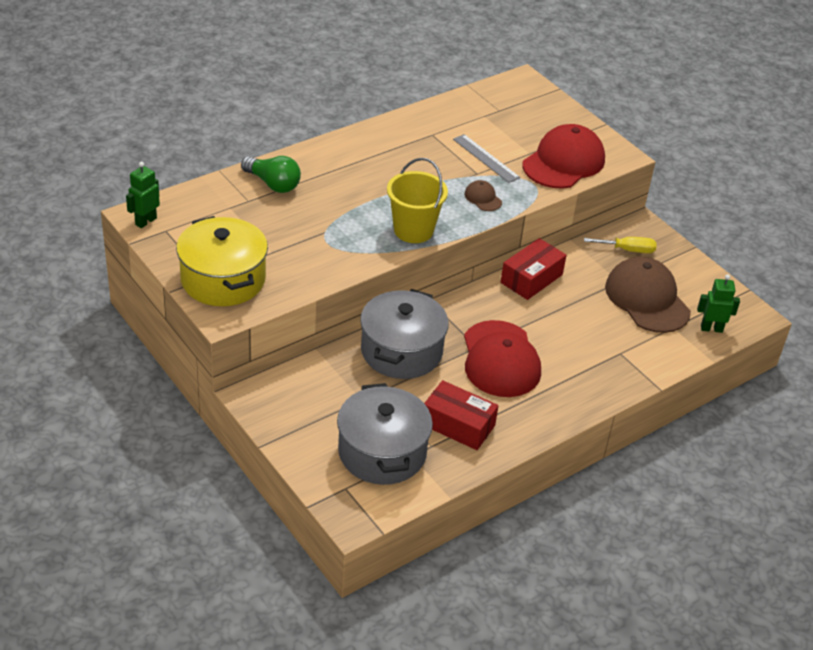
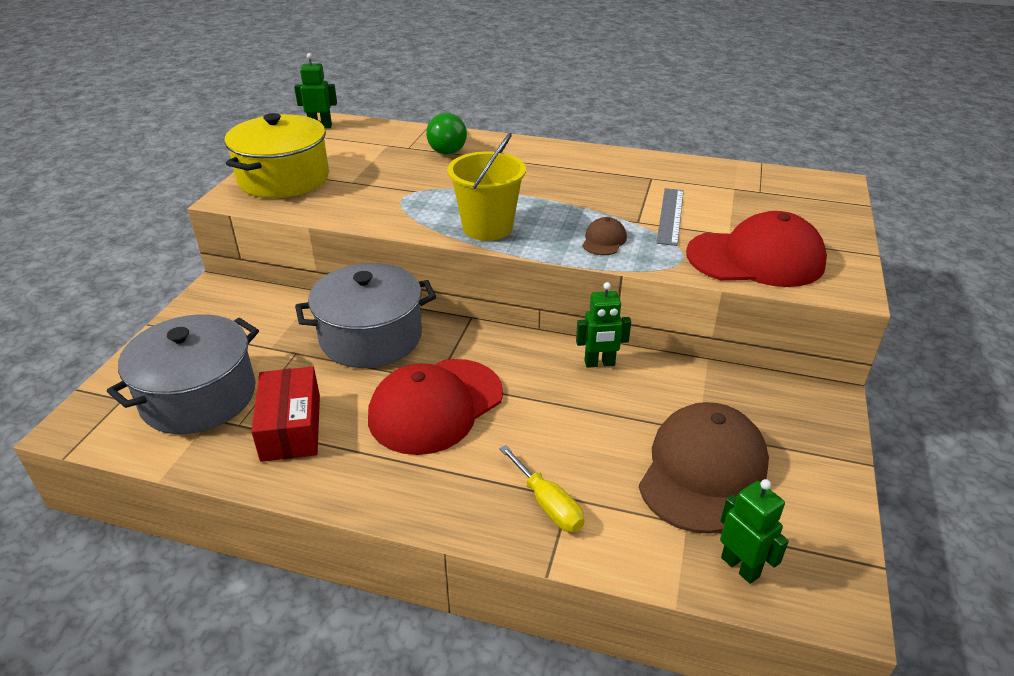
camera: 55 degrees right, 5 degrees down
(531, 278) = (599, 363): red box -> green robot
(628, 250) = (764, 409): yellow screwdriver -> yellow screwdriver (548, 504)

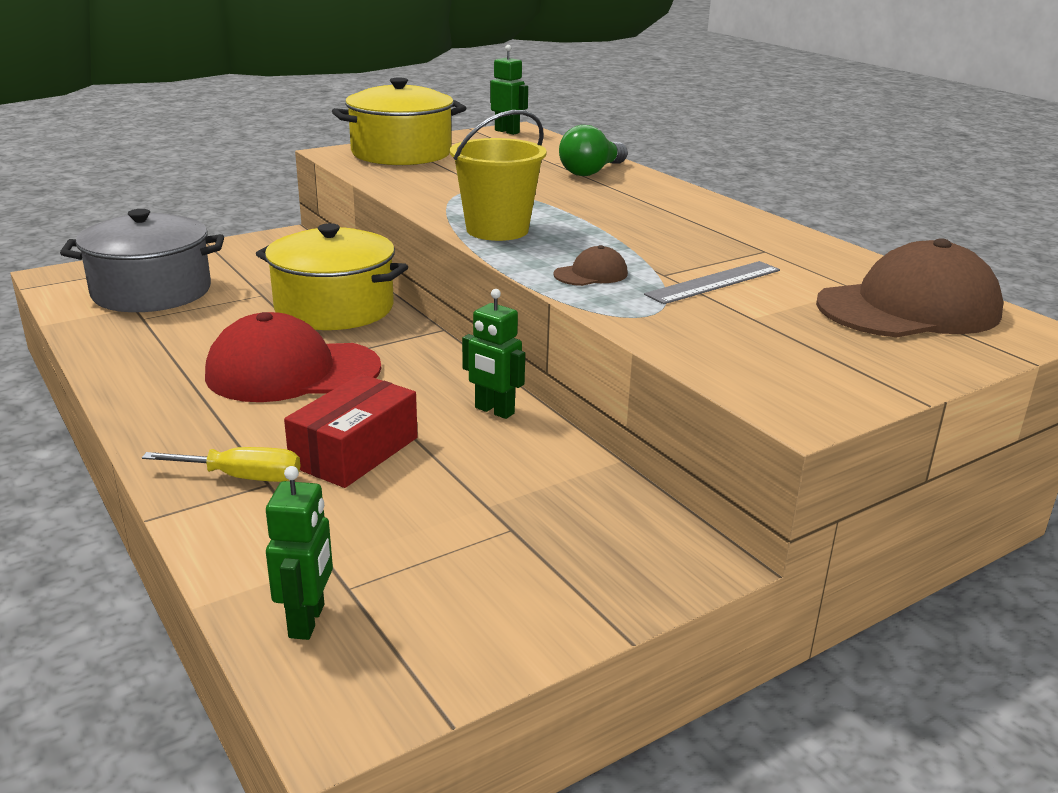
camera: 40 degrees right, 10 degrees down
(291, 427) = (169, 335): red box -> red box (354, 451)
(371, 337) = (334, 308): grey pot -> yellow pot
(548, 504) = (243, 477): yellow screwdriver -> yellow screwdriver turned 90 degrees counterclockwise
(703, 470) = (426, 535): brown cap -> brown cap (908, 308)
(756, 258) = (737, 345): red cap -> none

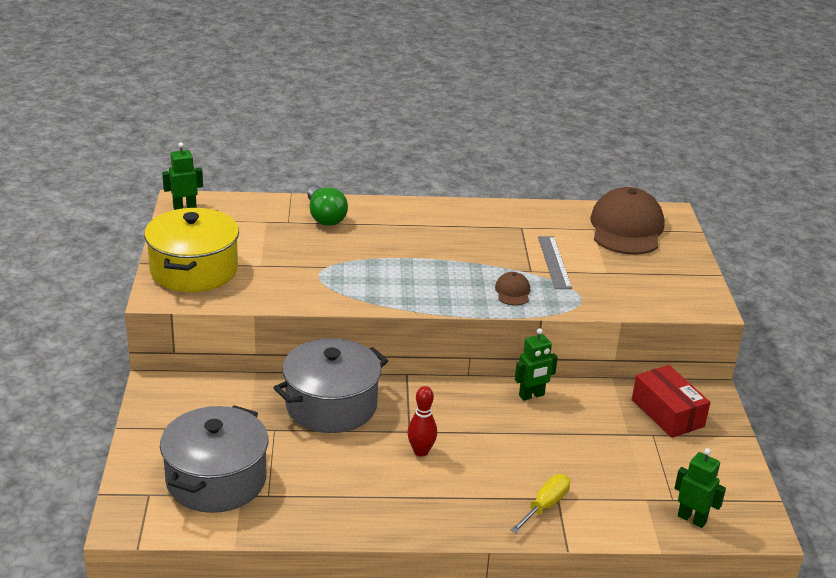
camera: 60 degrees left, 5 degrees up
(292, 372) = (421, 451): red cap -> red bowling pin
(334, 308) = (331, 405): yellow pot -> grey pot
(354, 451) = (543, 458): red box -> red box (667, 413)
(497, 230) = (411, 293): yellow bucket -> none

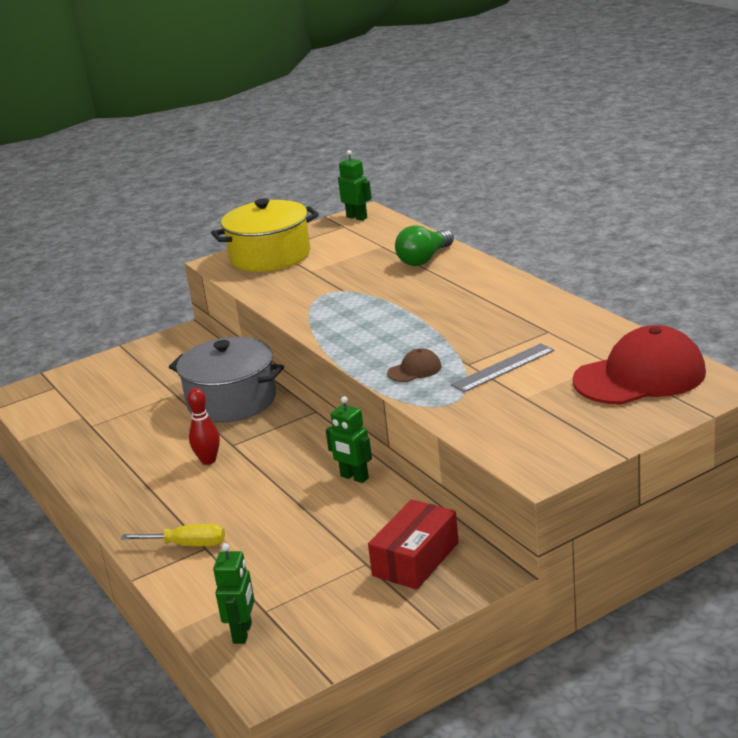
camera: 65 degrees right, 5 degrees down
(216, 480) = (92, 401): grey pot -> none
(626, 228) = (640, 376): brown cap -> red cap

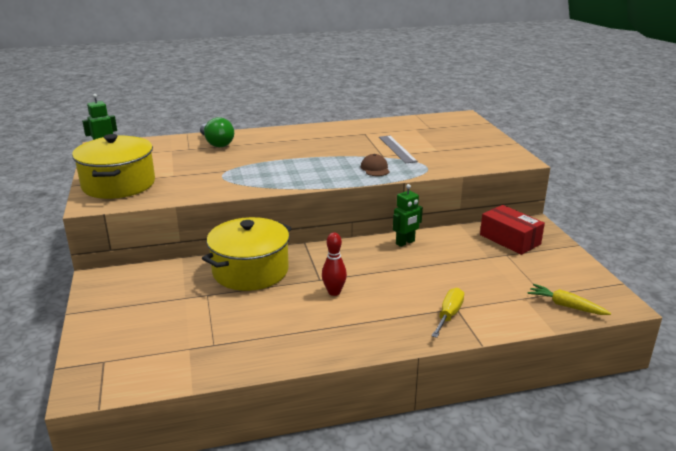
camera: 75 degrees left, 0 degrees up
(231, 401) = (250, 271): grey pot -> yellow pot
(243, 633) = (566, 306): green robot -> yellow carrot
(640, 376) = (438, 126): red cap -> none

